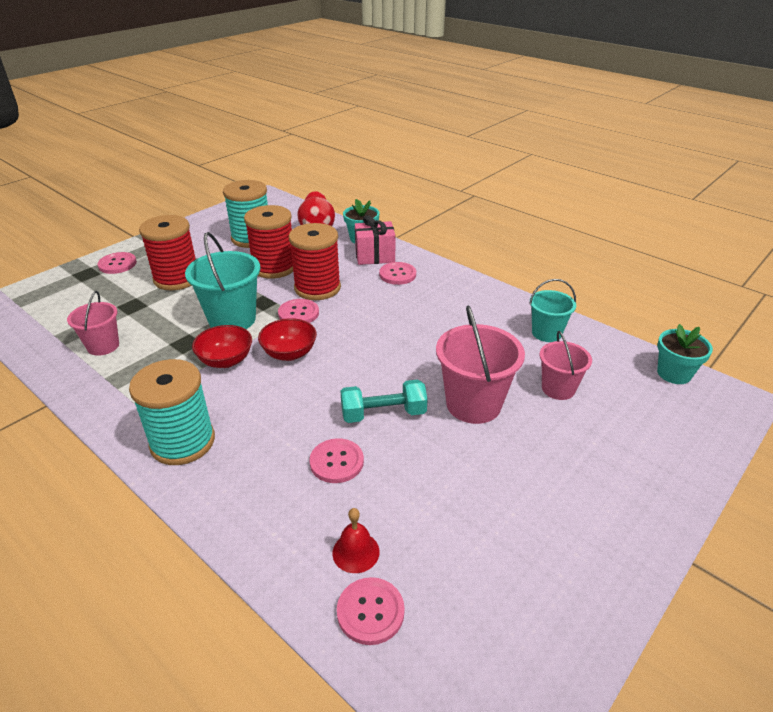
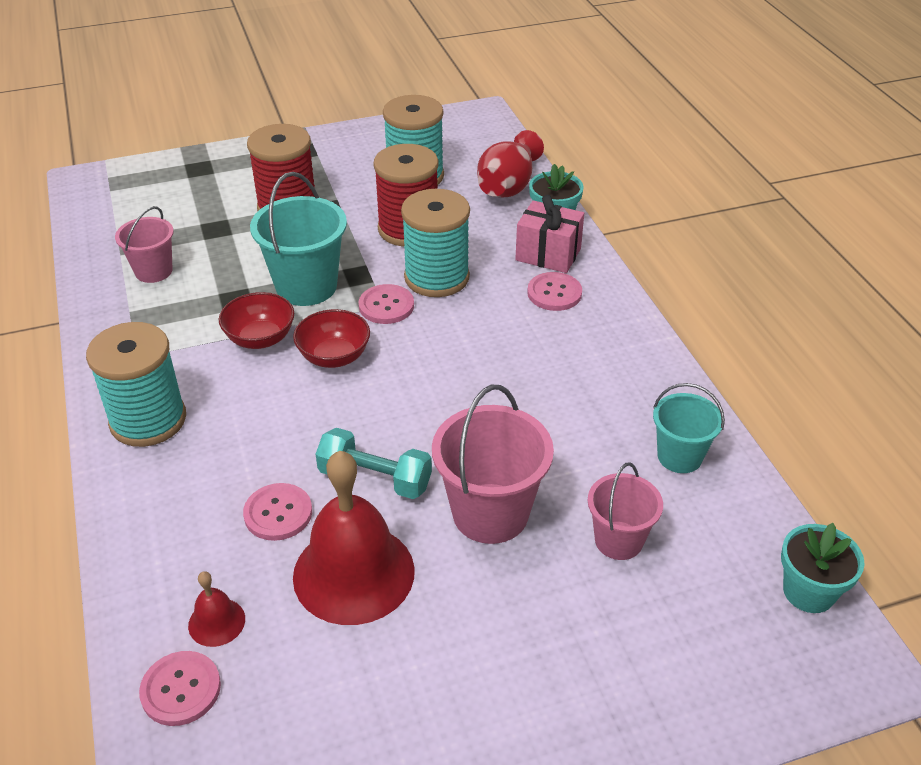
camera: 30 degrees right, 5 degrees up
(117, 264) = (239, 165): pink button -> none
(317, 288) = (436, 277): red spool -> turquoise spool
(422, 476) = (353, 573): none -> red bell

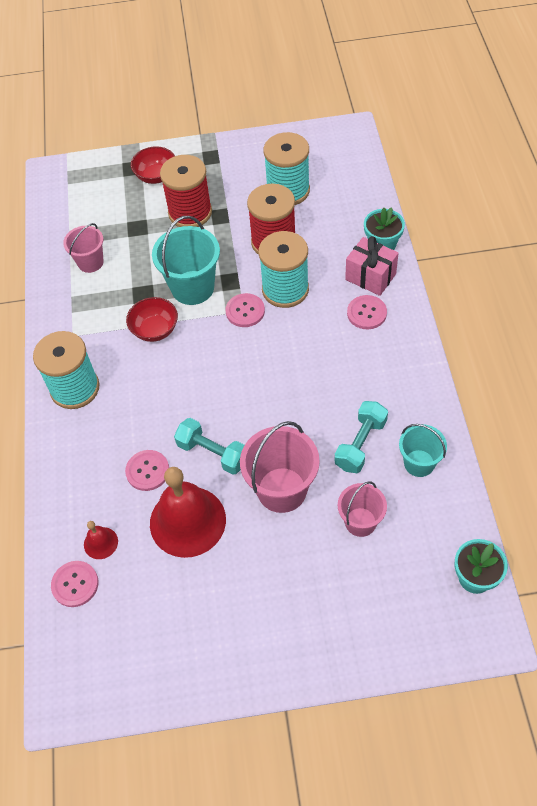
camera: 15 degrees right, 15 degrees up
(334, 356) = (202, 351): red bowl -> red bowl (156, 176)
(508, 186) = (356, 207): red vase -> none
(590, 442) = (360, 444): none -> turquoise dumbbell

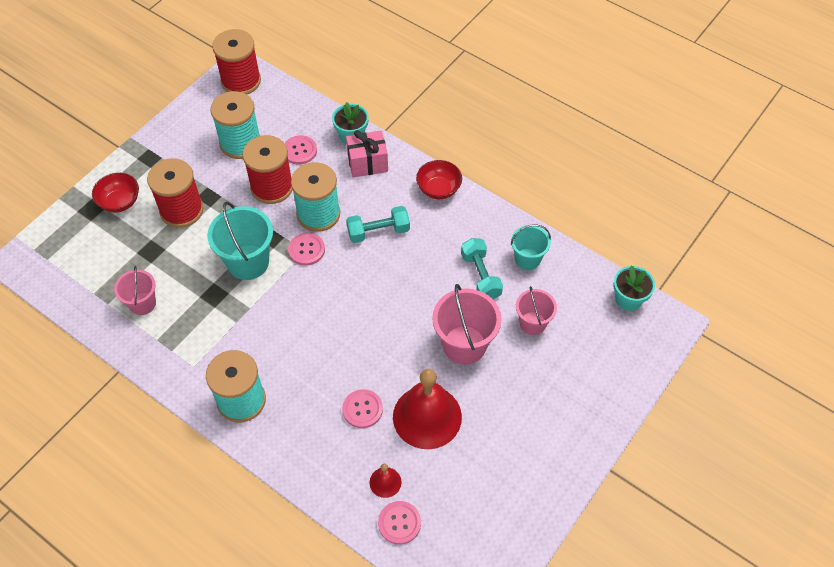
camera: 50 degrees left, 0 degrees up
(155, 330) = (254, 312): red bowl -> red bowl (438, 189)
(213, 453) = (393, 360): turquoise dumbbell -> turquoise dumbbell (378, 231)
(342, 141) = (241, 81): none -> red spool
(366, 313) = (392, 189): pink button -> pink button (300, 151)

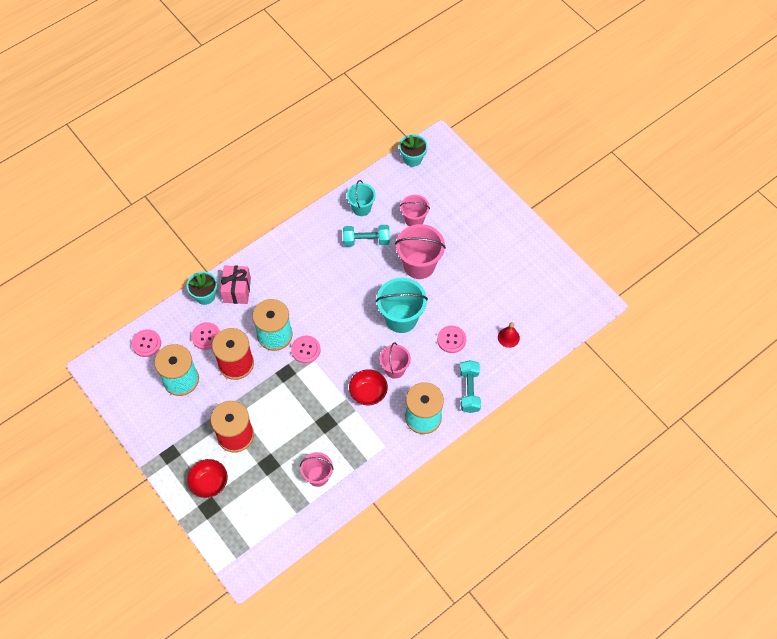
camera: 75 degrees left, 5 degrees up
(241, 81) = (111, 368): red spool -> none
(248, 262) = (303, 393): turquoise bucket -> turquoise bucket (401, 318)
(303, 351) = (394, 369): none -> pink bucket
(378, 231) = (305, 297): turquoise dumbbell -> turquoise dumbbell (469, 390)
(399, 523) = (539, 335): pink button -> pink button (146, 343)
(427, 416) = (467, 301): red bell -> none
(438, 189) = (280, 248): red bowl -> red bowl (368, 393)

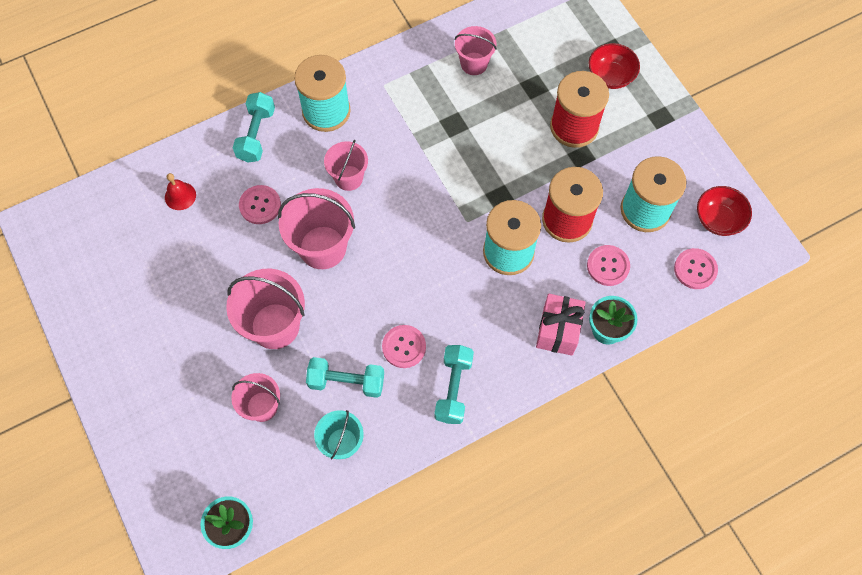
camera: 170 degrees left, 5 degrees up
(299, 247) = (453, 388): none -> turquoise dumbbell
(305, 350) = (467, 224): pink button -> pink button (404, 347)
(368, 393) = (391, 152): red bowl -> red bowl (718, 219)
(401, 318) = (322, 247): turquoise bucket -> pink bucket

